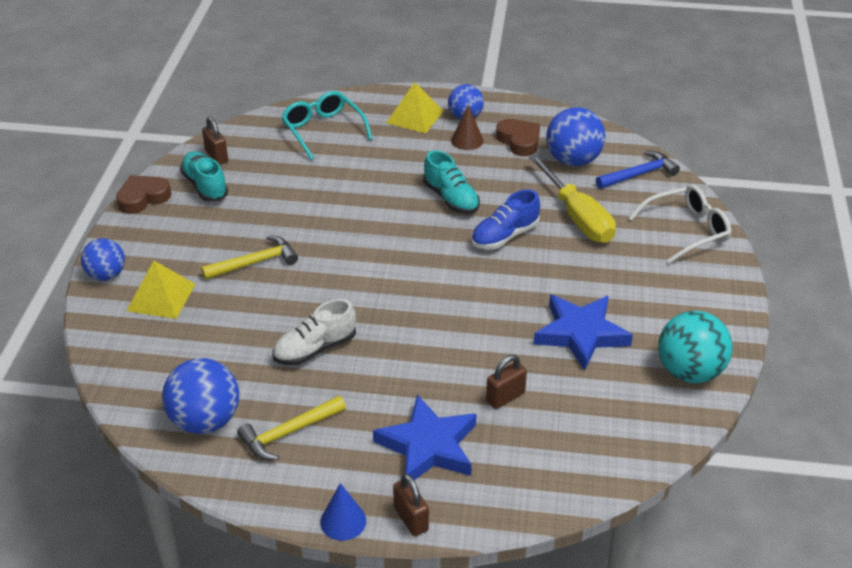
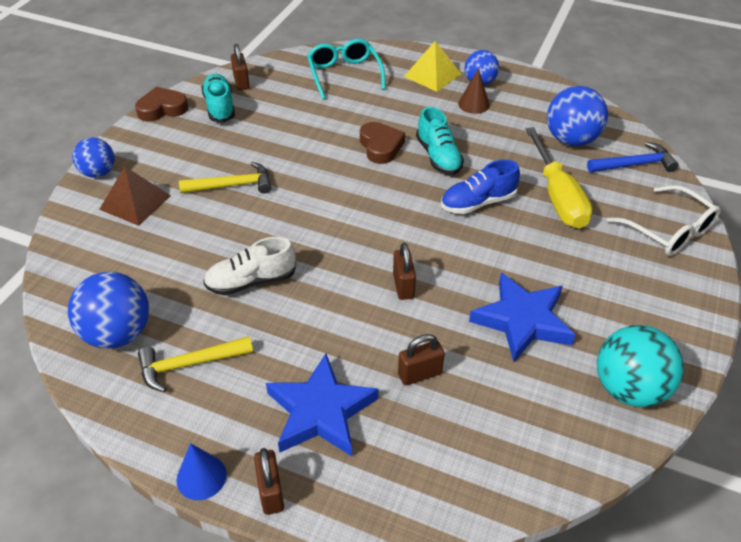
camera: 15 degrees right, 5 degrees up
(161, 297) = (135, 202): yellow pyramid -> brown pyramid
(462, 325) = (403, 286): none -> brown padlock
(519, 141) = (524, 112): brown heart -> brown heart (380, 146)
(687, 230) = (669, 231): white glasses -> white glasses turned 60 degrees clockwise

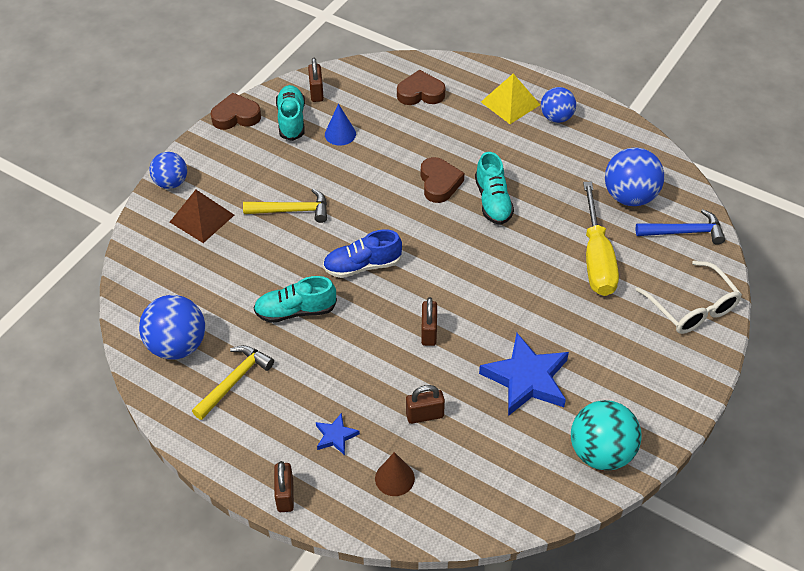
camera: 10 degrees right, 5 degrees up
(190, 364) = (234, 381): yellow hammer -> yellow hammer turned 135 degrees clockwise
(201, 477) = (233, 476): blue cone -> blue cone (340, 134)
(251, 281) = (295, 311): white shoe -> turquoise shoe
(321, 411) = (336, 436): blue star -> blue star, size x0.48
(344, 74) = (420, 93): turquoise glasses -> brown heart
(473, 104) = (543, 143): brown cone -> brown cone (394, 478)
(478, 203) = (518, 256): blue shoe -> blue shoe (362, 266)

